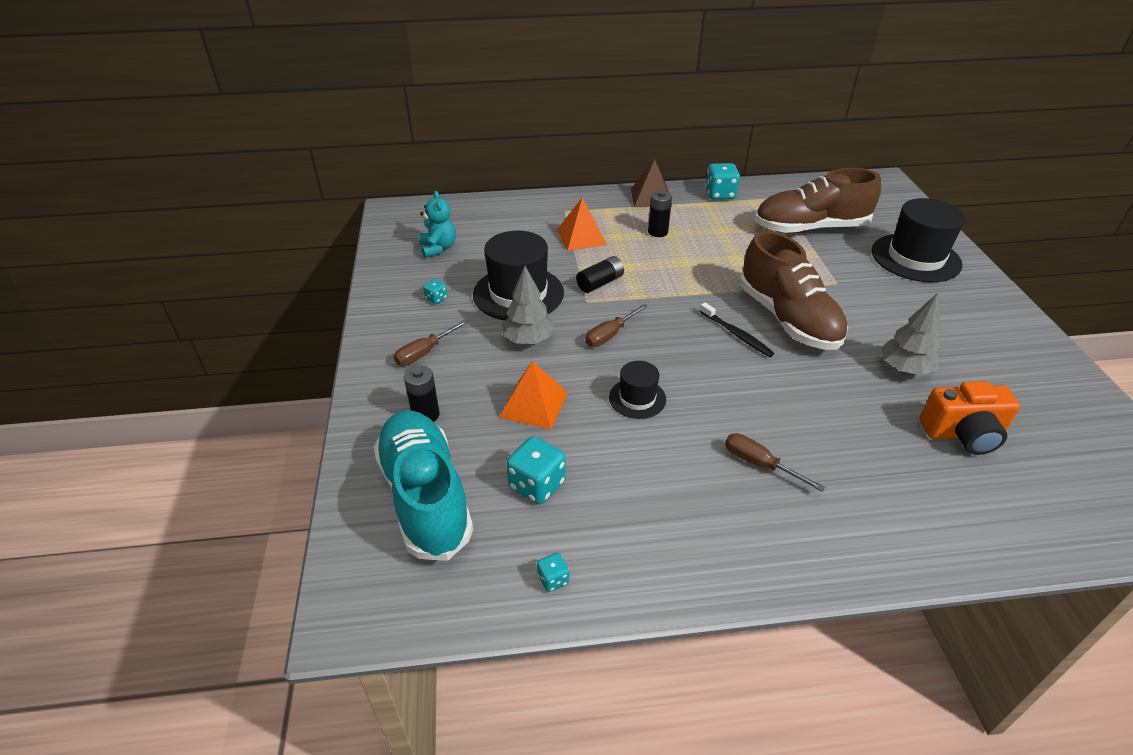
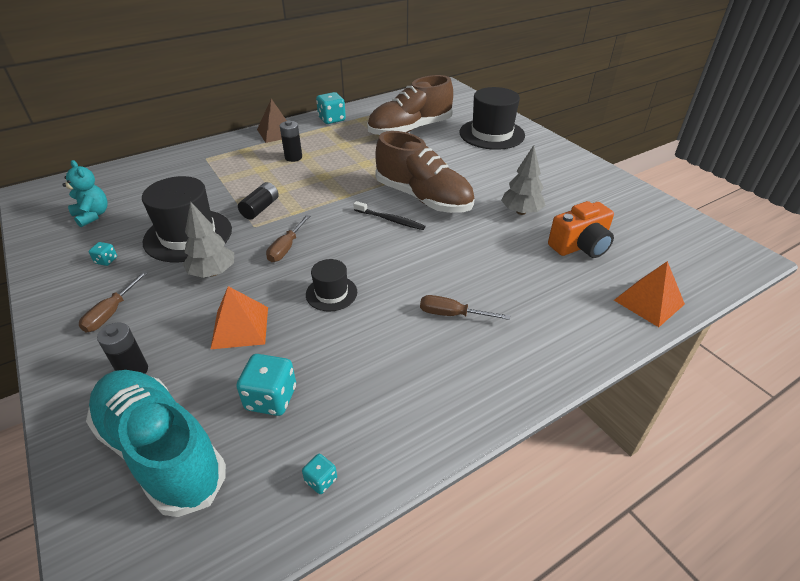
camera: 25 degrees left, 0 degrees up
(581, 237) = (229, 175): orange pyramid -> orange pyramid (649, 302)

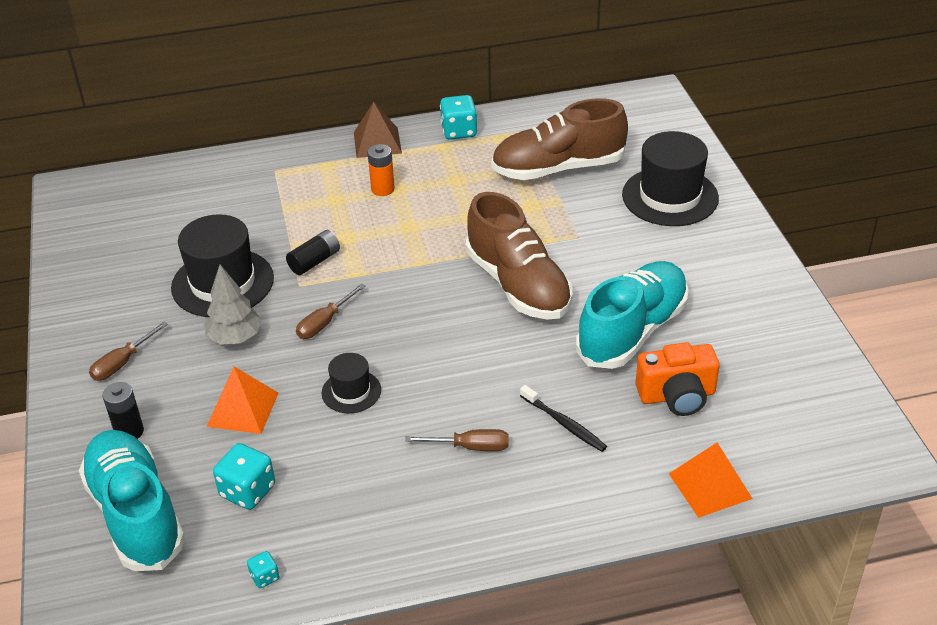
camera: 20 degrees right, 0 degrees up
(92, 215) = (127, 234): turquoise teddy bear -> none
(106, 260) = (130, 298): turquoise dice -> none
(293, 157) = (382, 189): black battery -> orange battery
(390, 220) = (461, 309): black toothbrush -> black toothbrush (564, 424)
(452, 314) = (470, 447): brown screwdriver -> brown screwdriver turned 150 degrees clockwise
(521, 212) = (632, 331): grey tree -> turquoise shoe

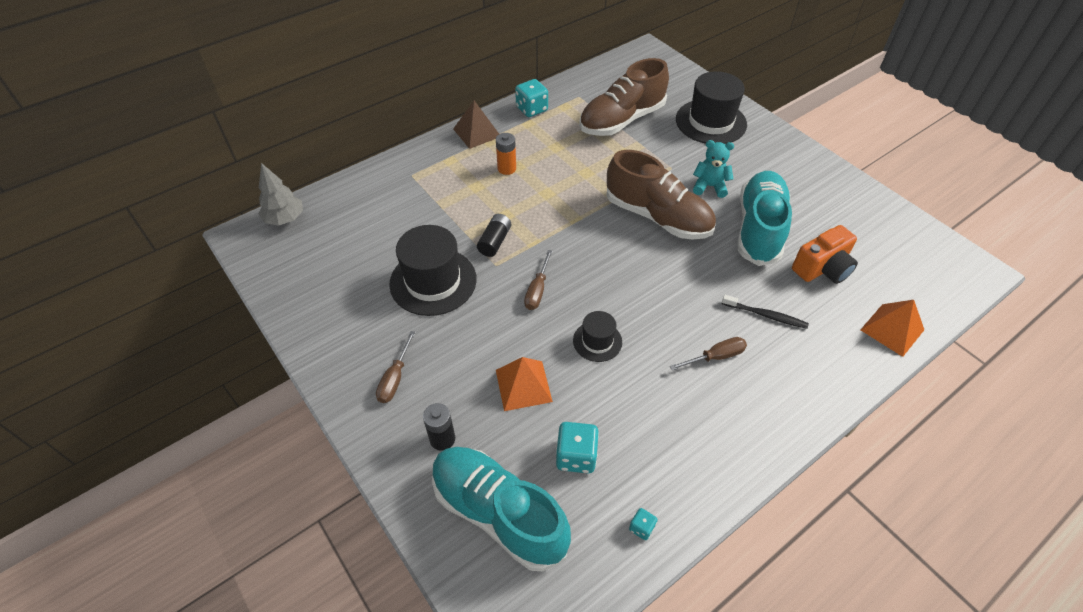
camera: 25 degrees left, 10 degrees up
(235, 337) = (475, 325): grey tree -> grey tree (285, 219)
(608, 269) = (709, 186): none -> turquoise teddy bear

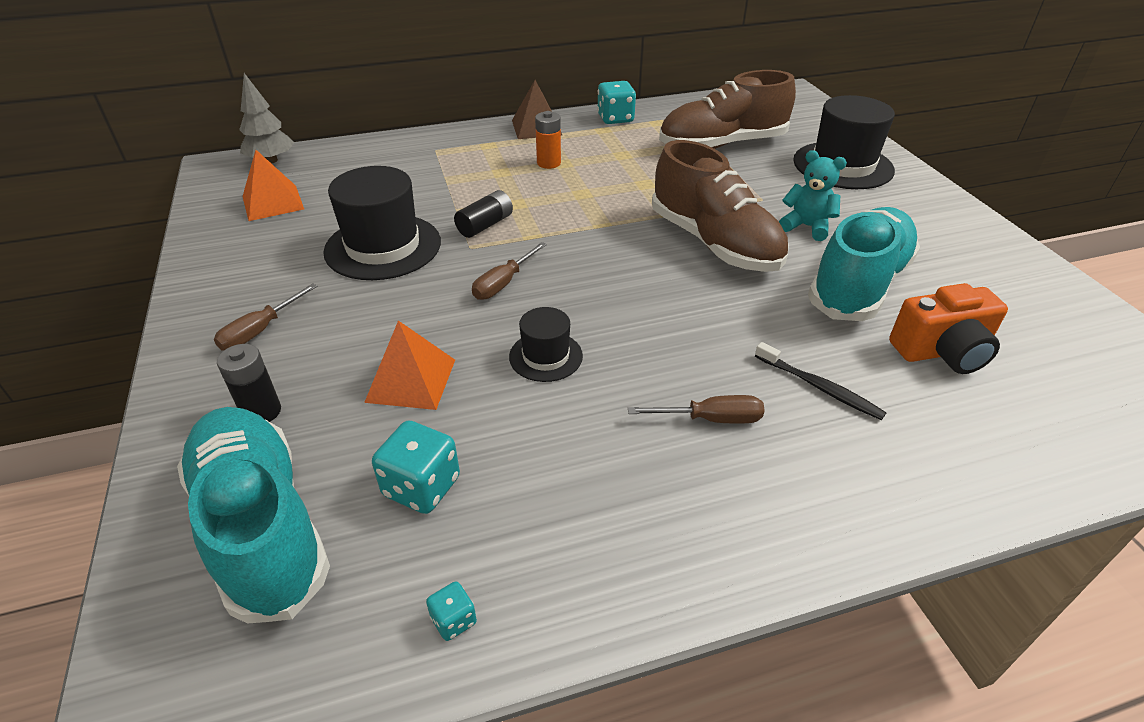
camera: 20 degrees right, 10 degrees down
(892, 329) = (1039, 460): orange pyramid -> orange pyramid (273, 202)

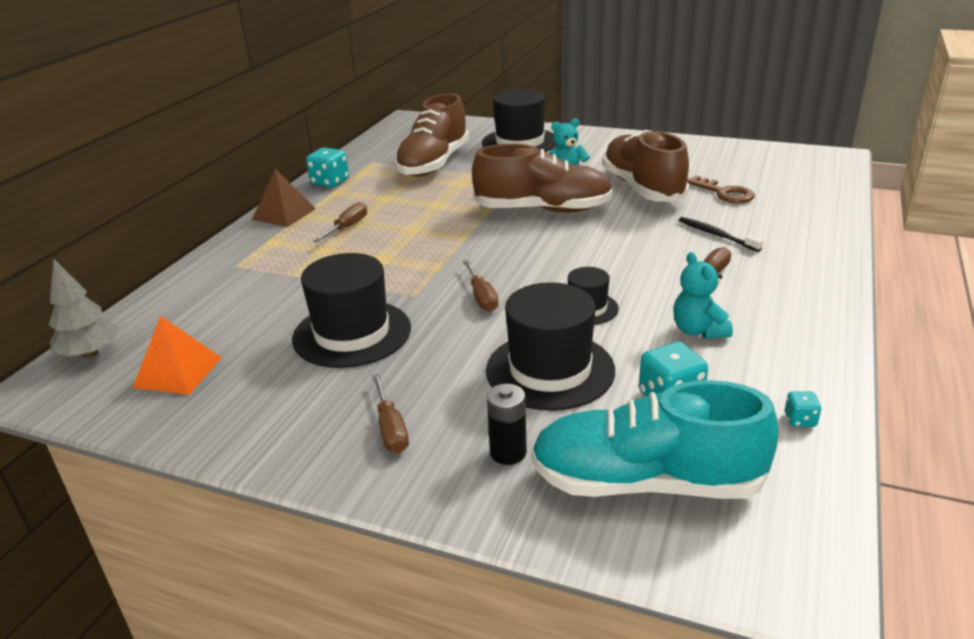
camera: 50 degrees left, 10 degrees down
(411, 380) = (550, 370): orange pyramid -> black hat
(485, 225) = (392, 280): black battery -> none
(548, 163) = (347, 227): orange battery -> brown screwdriver
(576, 457) = (698, 331): none -> turquoise teddy bear
(819, 387) = (716, 235): black toothbrush -> black toothbrush turned 120 degrees counterclockwise
(858, 285) = (642, 188): turquoise shoe -> brown shoe
(942, 352) = (724, 193): orange camera -> brown key

